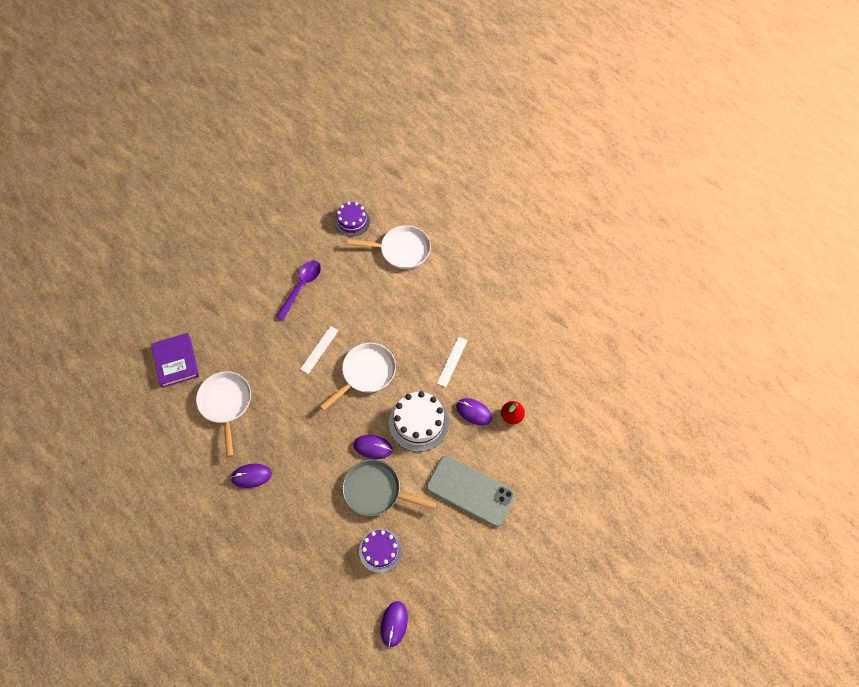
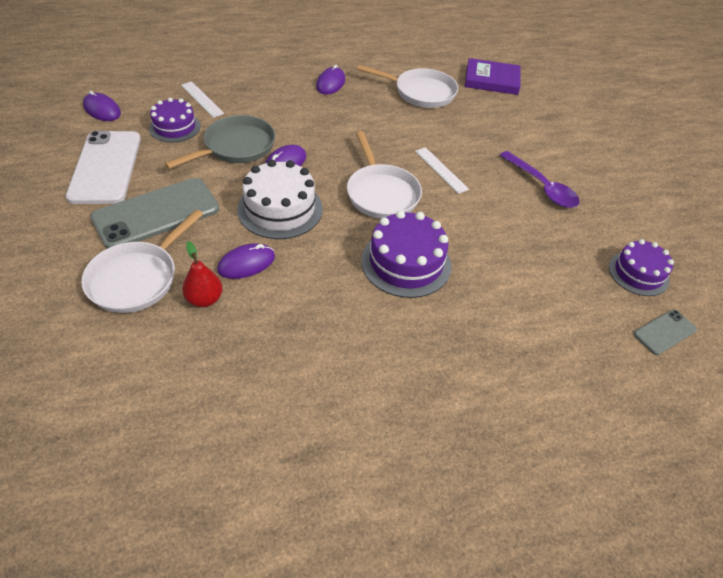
camera: 115 degrees right, 15 degrees down
(390, 203) = (664, 332): none -> grey phone
(401, 250) = (560, 306): white pan -> white pan (137, 278)
(418, 332) = (406, 262): none -> purple cake
(452, 361) = (336, 276): white ruler -> white ruler (202, 99)
(452, 560) = (106, 167): none -> white phone

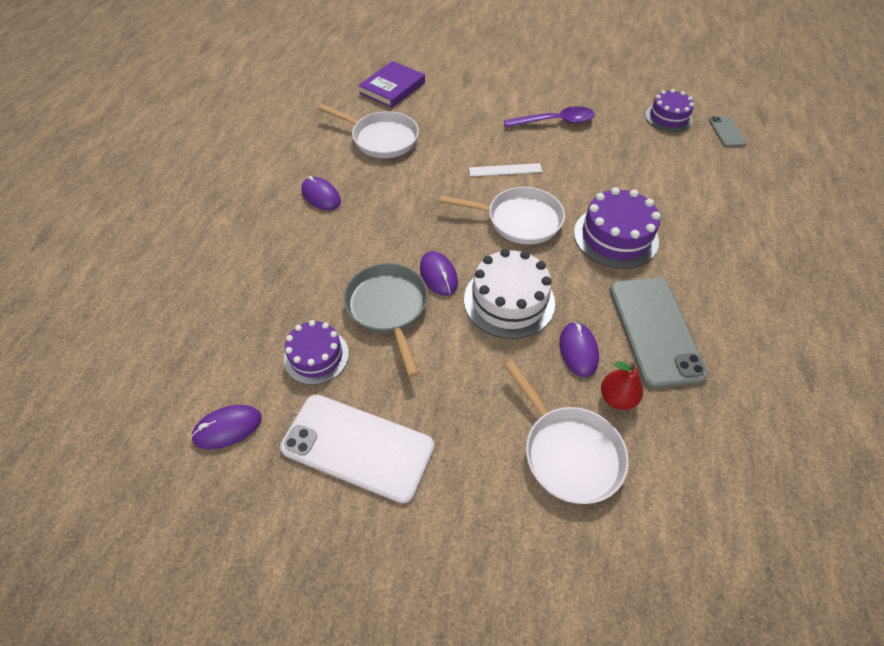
camera: 60 degrees left, 5 degrees up
(156, 213) = (470, 411): grey phone -> grey phone (655, 330)
(202, 99) = (275, 315): white ruler -> none
(420, 92) = (381, 138): white pan -> white pan turned 75 degrees clockwise

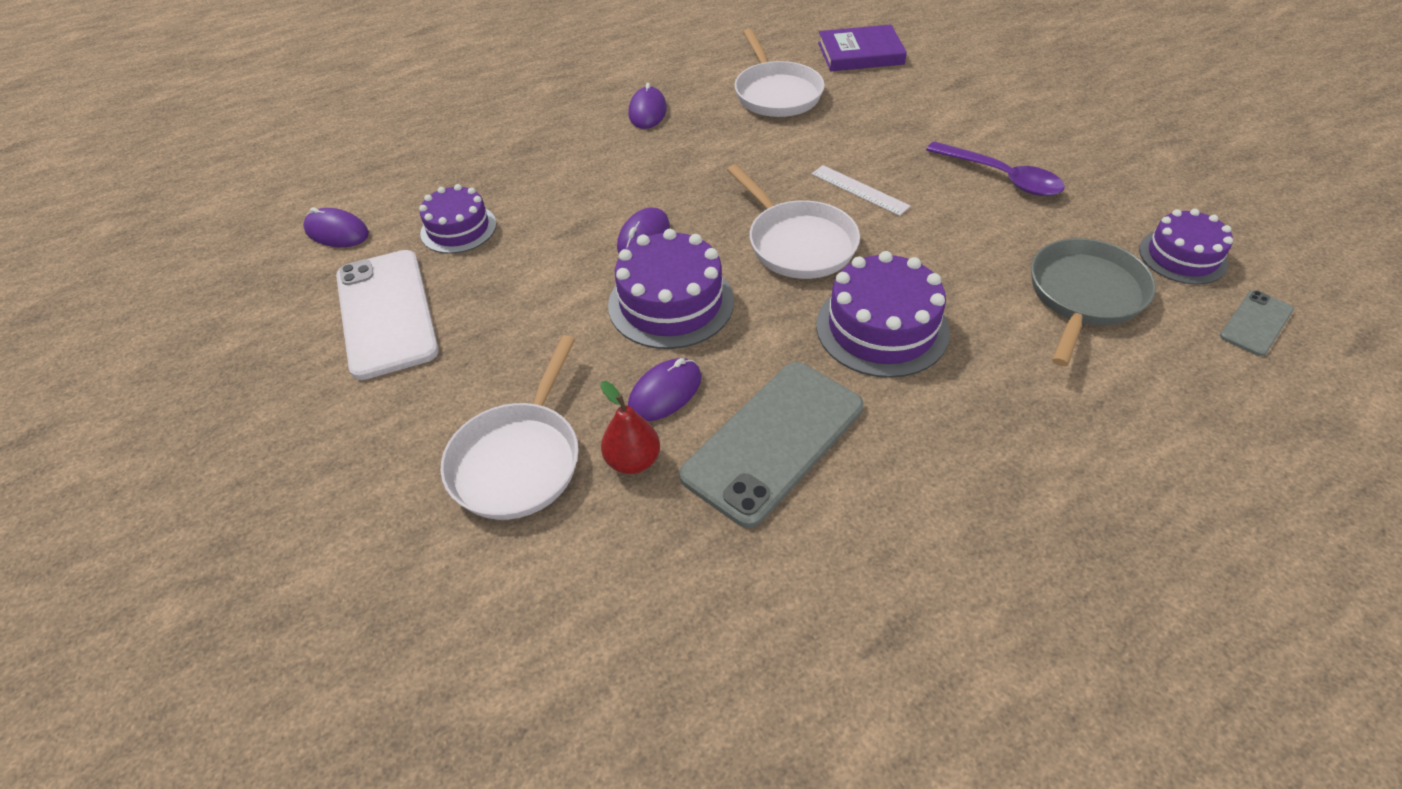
camera: 50 degrees right, 5 degrees down
(388, 308) = (561, 234): grey pan -> grey pan (1084, 296)
(509, 301) = (671, 303): white cake -> purple cake

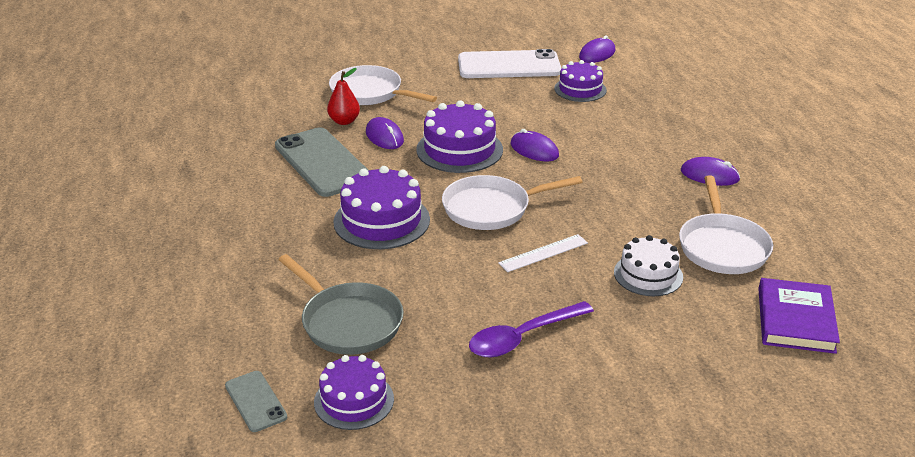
camera: 105 degrees right, 15 degrees down
(776, 93) = (722, 246): white pan -> white pan turned 90 degrees counterclockwise
(850, 125) = (648, 274): none -> white cake

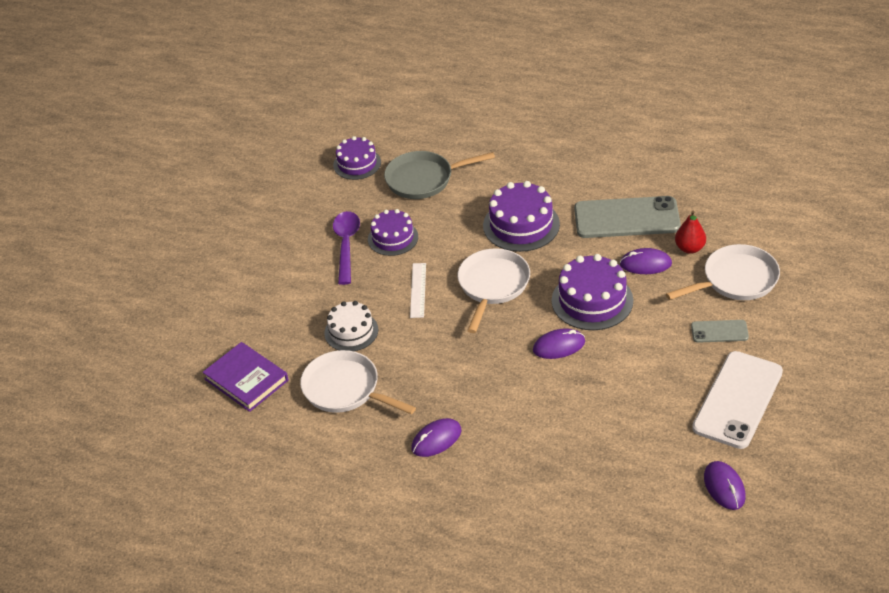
camera: 125 degrees right, 10 degrees up
(255, 401) = (388, 130): grey phone -> grey phone (719, 331)
(580, 89) = (650, 431): purple cake -> purple cake (393, 238)

